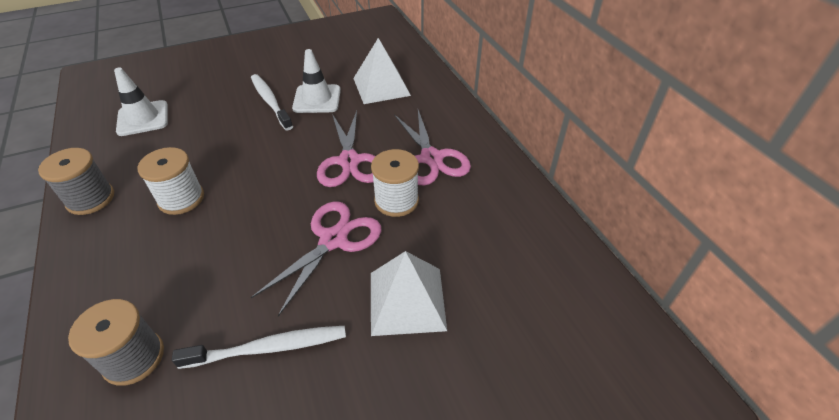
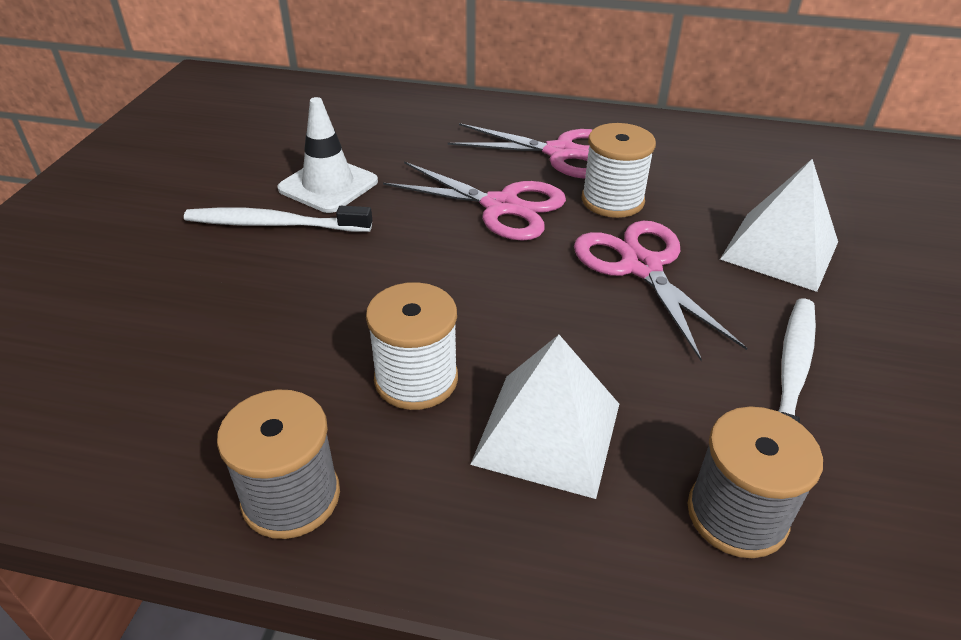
camera: 55 degrees left, 5 degrees down
(143, 118) = (116, 371): white traffic cone -> none
(381, 86) = (372, 132): white pyramid -> white pyramid (547, 433)

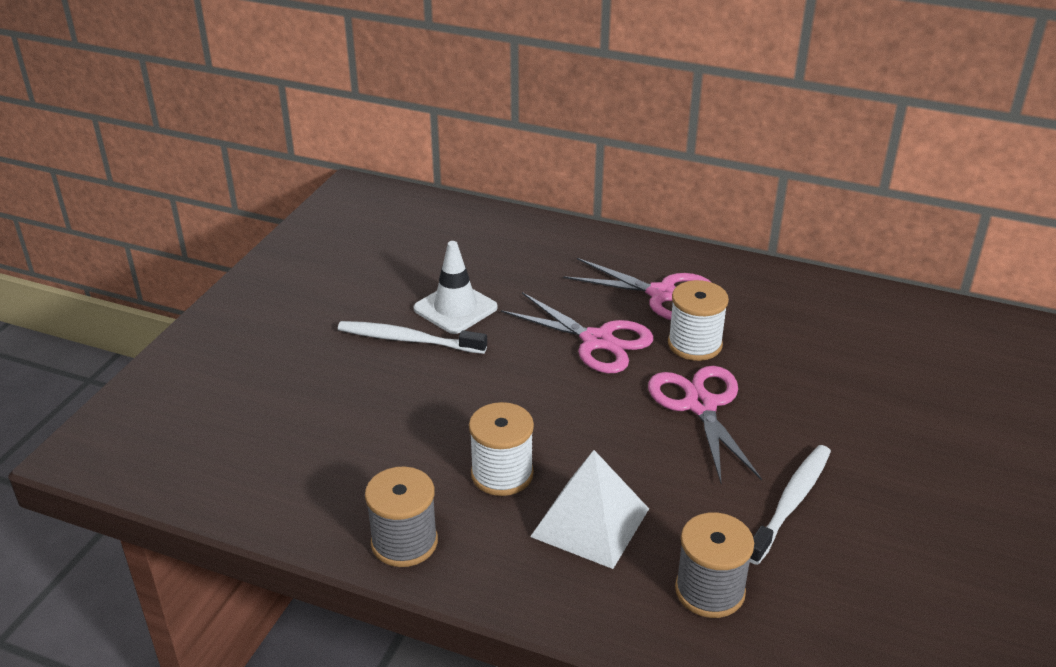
camera: 10 degrees right, 5 degrees down
(780, 250) = (824, 403): white pyramid -> none

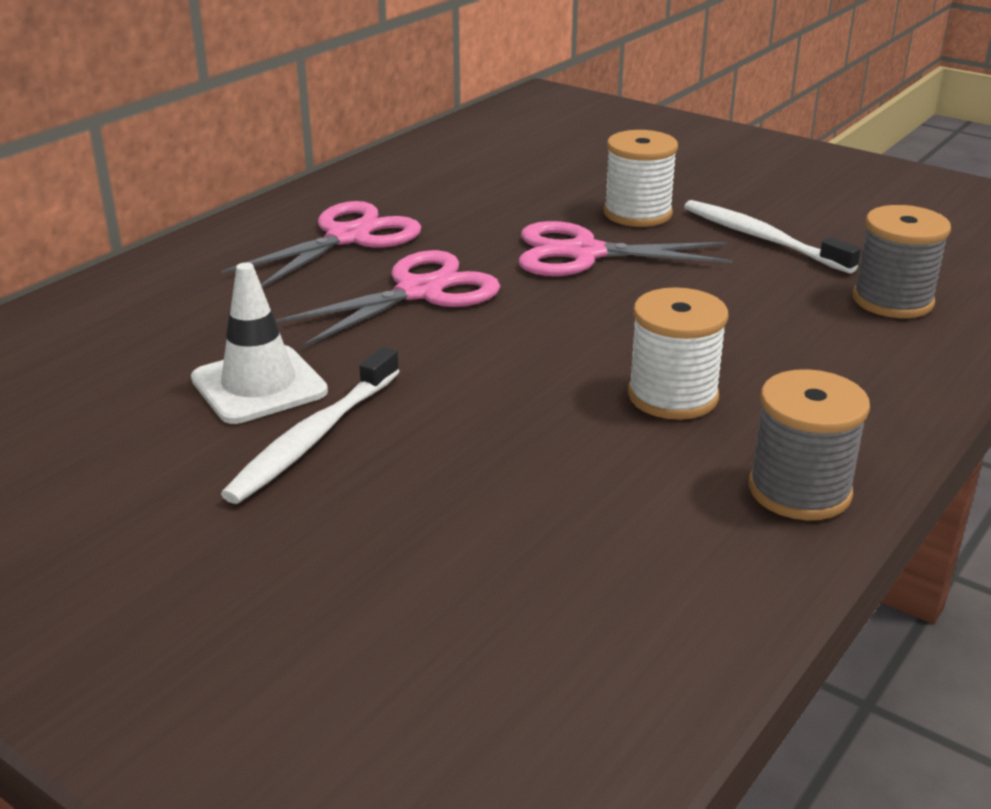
camera: 75 degrees left, 5 degrees down
(590, 522) = (777, 349): white pyramid -> none
(694, 344) = (466, 237): white spool -> white spool (637, 213)

